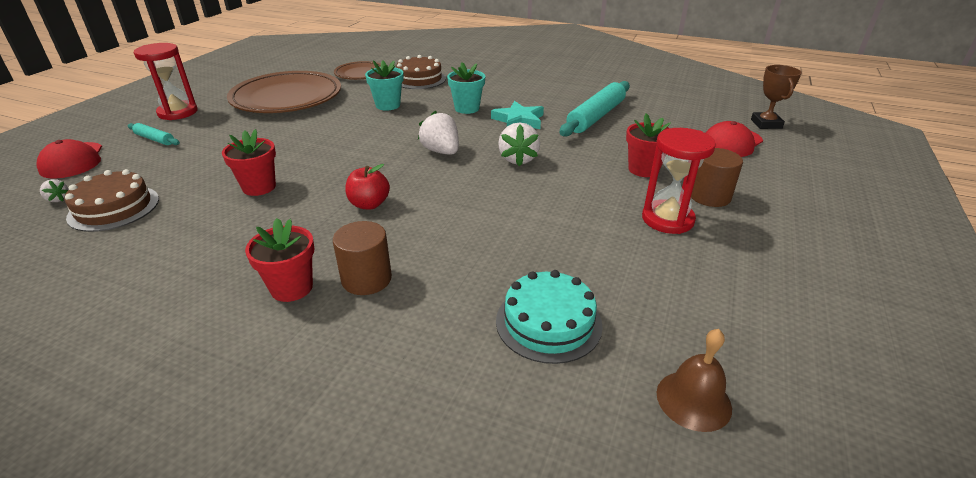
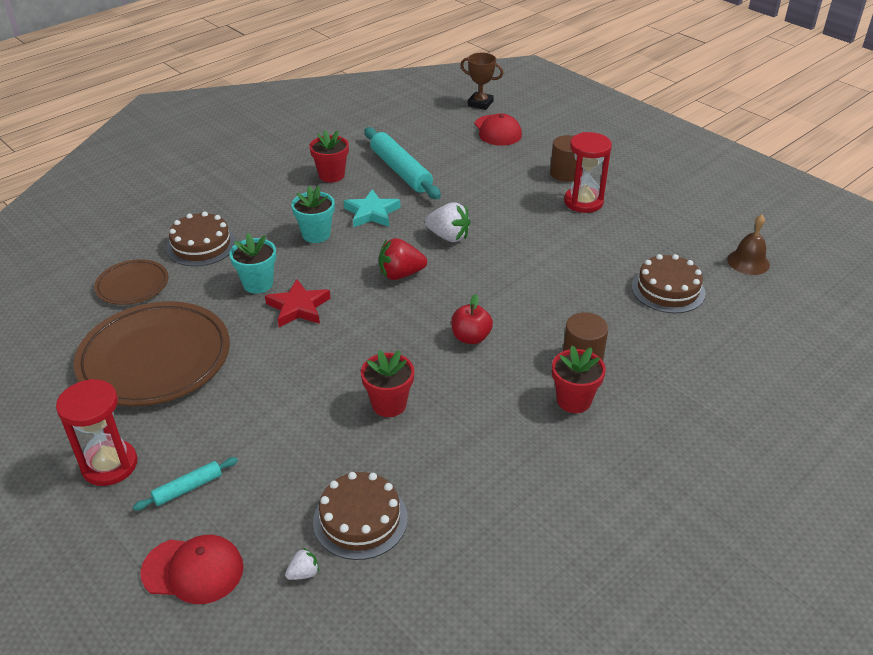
camera: 65 degrees left, 5 degrees up
(368, 125) = (298, 307): none -> red star
(441, 151) = (400, 274): white strawberry -> red strawberry
(548, 322) = (668, 289): turquoise cake -> brown cake
(643, 169) = (510, 184): red flower pot -> red flower pot (331, 175)

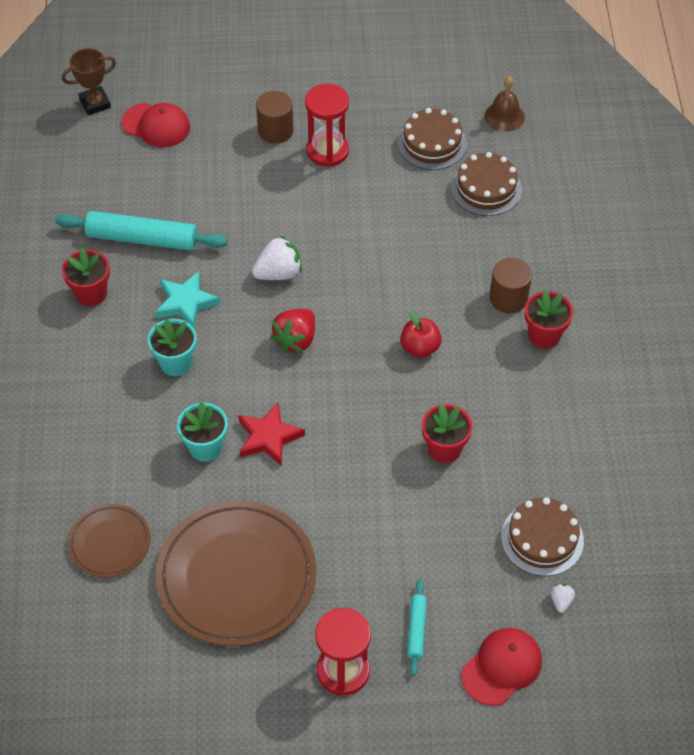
camera: 50 degrees left, 15 degrees up
(201, 245) = (100, 458): brown cake -> brown cake (432, 143)

